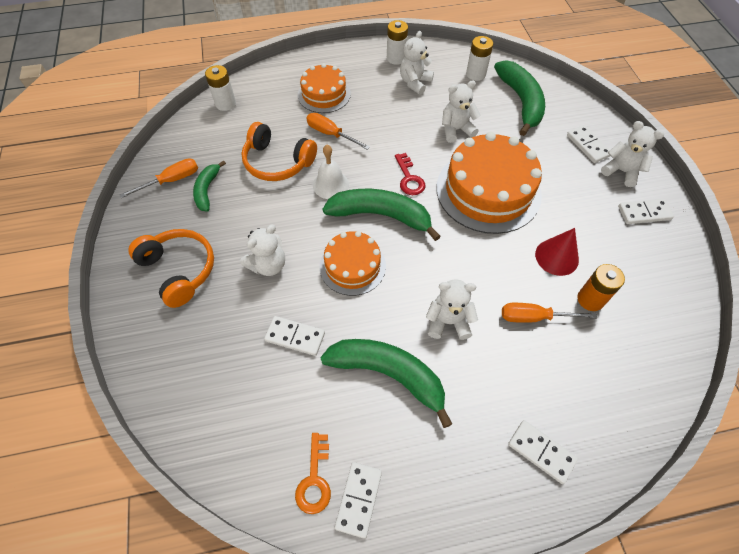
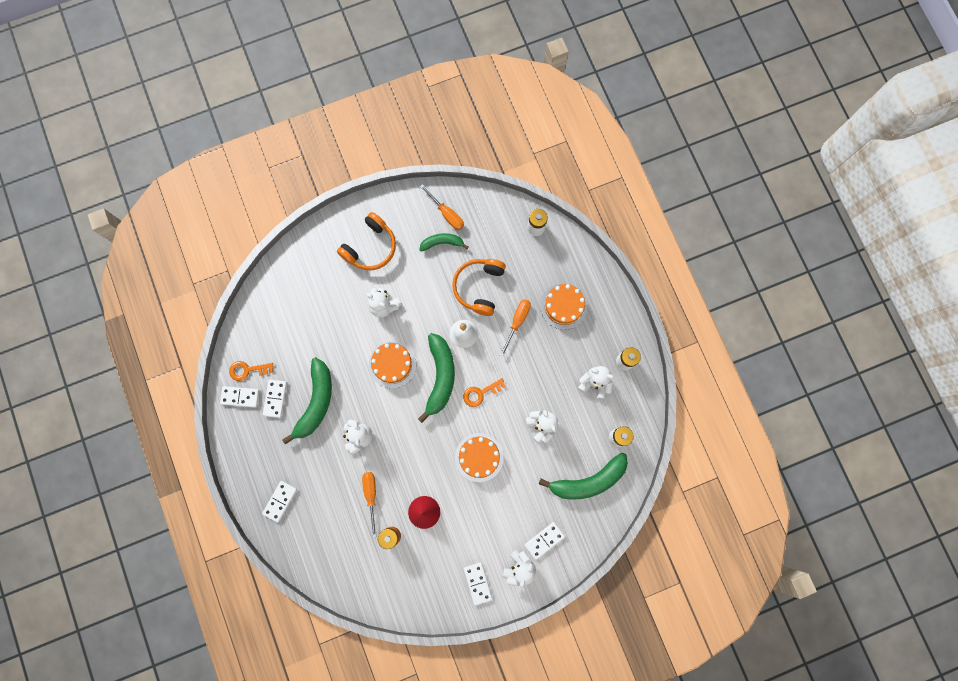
camera: 80 degrees right, 20 degrees up
(295, 337) = (333, 337): white domino -> white domino (275, 398)
(409, 178) = (480, 393): red key -> orange key
(488, 190) = (479, 457): orange cake -> orange cake, size x0.58

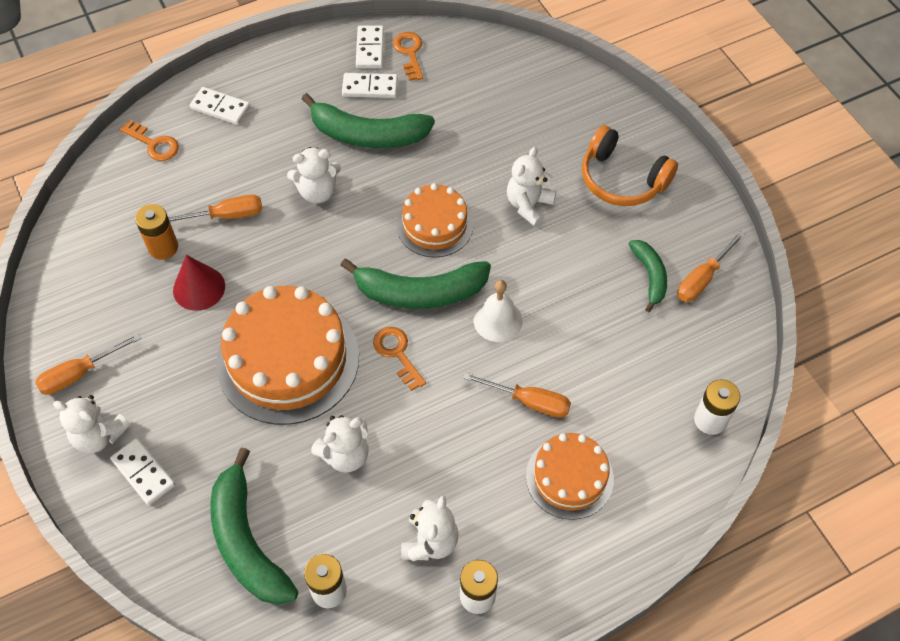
camera: 85 degrees right, 20 degrees down
(306, 546) = (154, 144): none -> orange key
(477, 583) = (80, 373): white domino -> orange screwdriver
(479, 287) = (582, 337): orange headphones -> none
(479, 457) = (288, 359): orange cake -> orange cake, size x1.72

